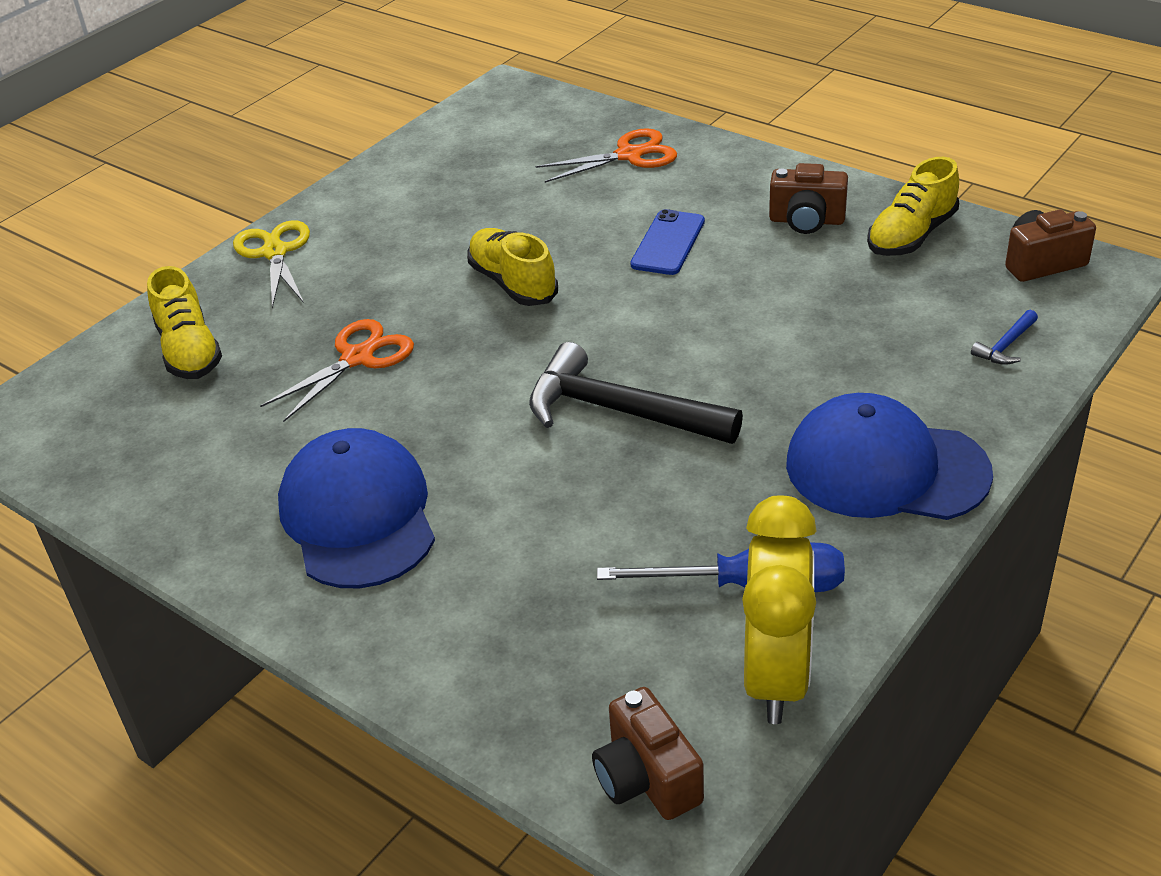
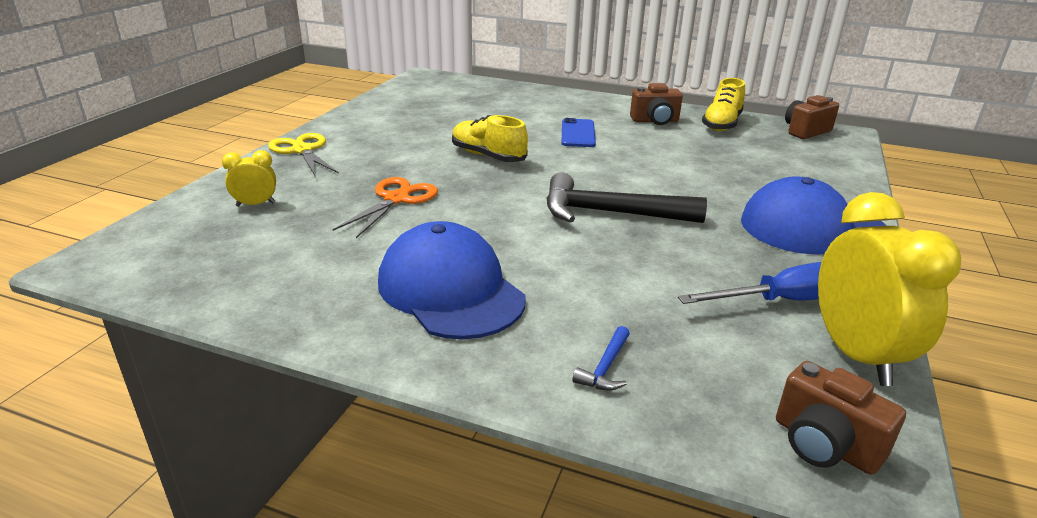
camera: 20 degrees left, 10 degrees down
(189, 351) = (255, 204): yellow shoe -> yellow clock
(629, 155) = (523, 99): orange scissors -> none
(1006, 345) = (823, 166): blue hammer -> blue hammer (605, 367)

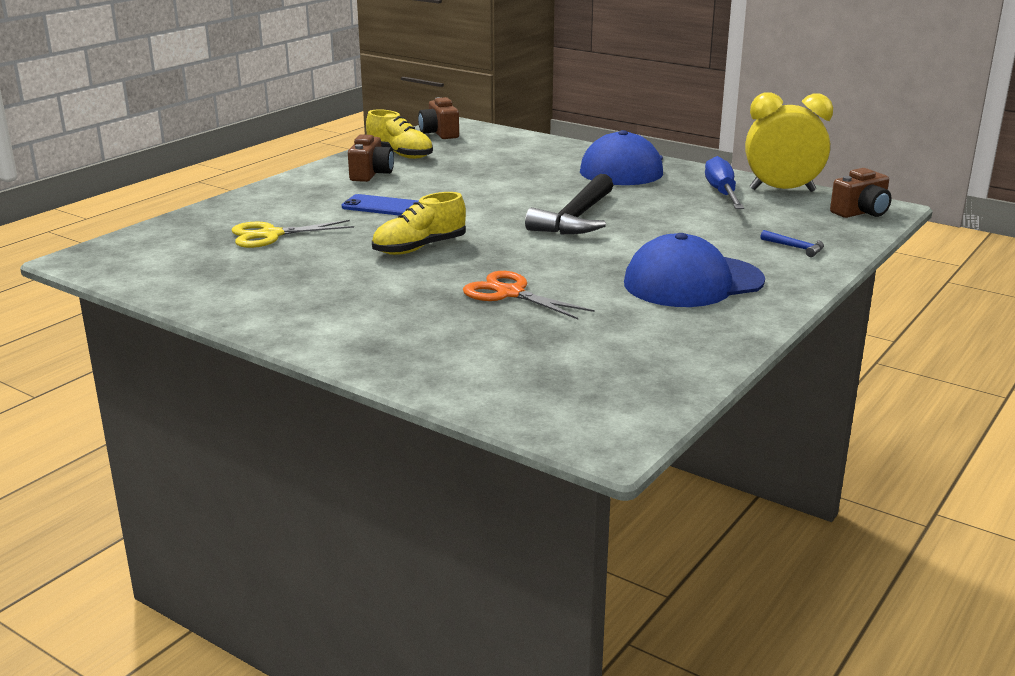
camera: 75 degrees left, 5 degrees down
(255, 204) = (490, 360): yellow clock -> none
(302, 150) = (334, 338): yellow scissors -> yellow scissors (271, 235)

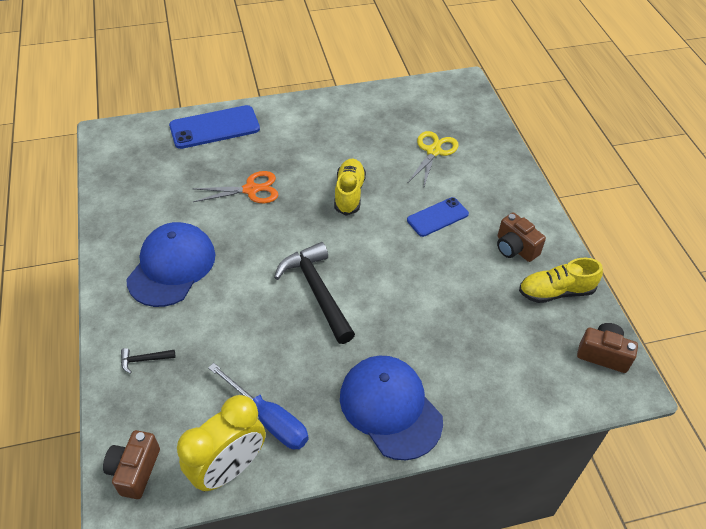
camera: 130 degrees right, 25 degrees up
(439, 365) = (214, 127): none -> blue phone
(795, 247) = (144, 360): blue hammer -> black hammer

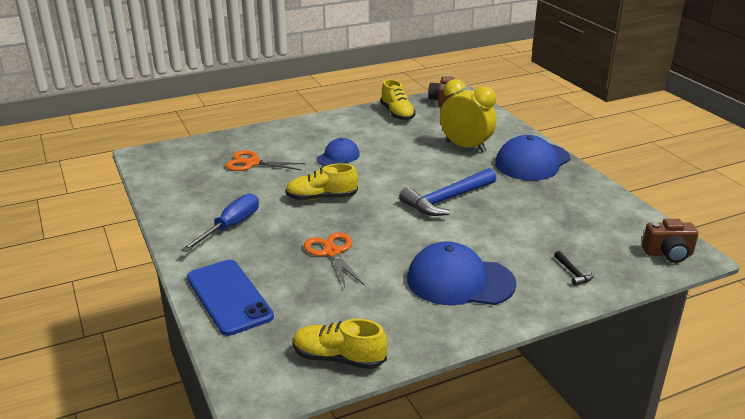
camera: 100 degrees left, 20 degrees down
(116, 177) = (339, 358): none -> yellow shoe
(229, 468) = (629, 214): yellow clock -> yellow clock (466, 147)
(269, 419) = (578, 204): blue screwdriver -> blue screwdriver (231, 226)
(317, 292) = (447, 200): black hammer -> blue hammer
(433, 151) = (252, 163): yellow scissors -> orange scissors
(437, 217) = (338, 156): blue phone -> blue cap
(515, 248) = (361, 127): brown camera -> none

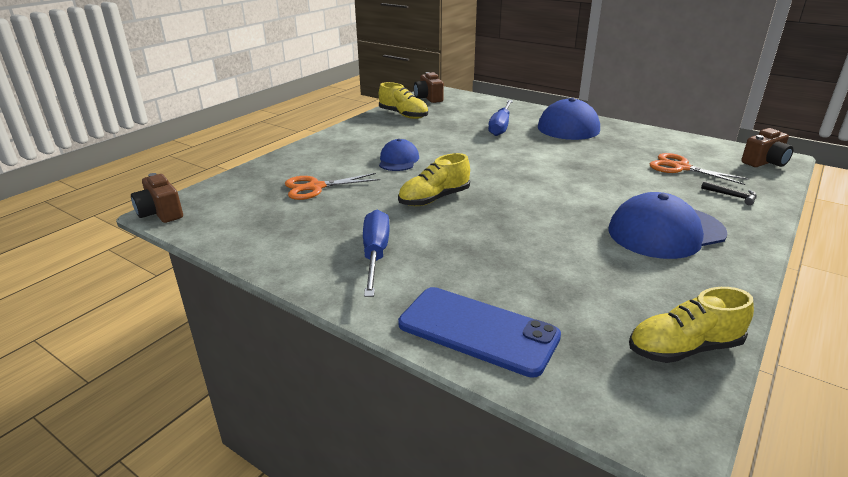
camera: 30 degrees left, 0 degrees up
(139, 154) = (161, 213): none -> brown camera
(332, 252) = (518, 245): orange scissors -> orange scissors (680, 168)
(447, 200) = (549, 169): blue hammer -> none
(466, 147) = (500, 126): yellow clock -> blue screwdriver

